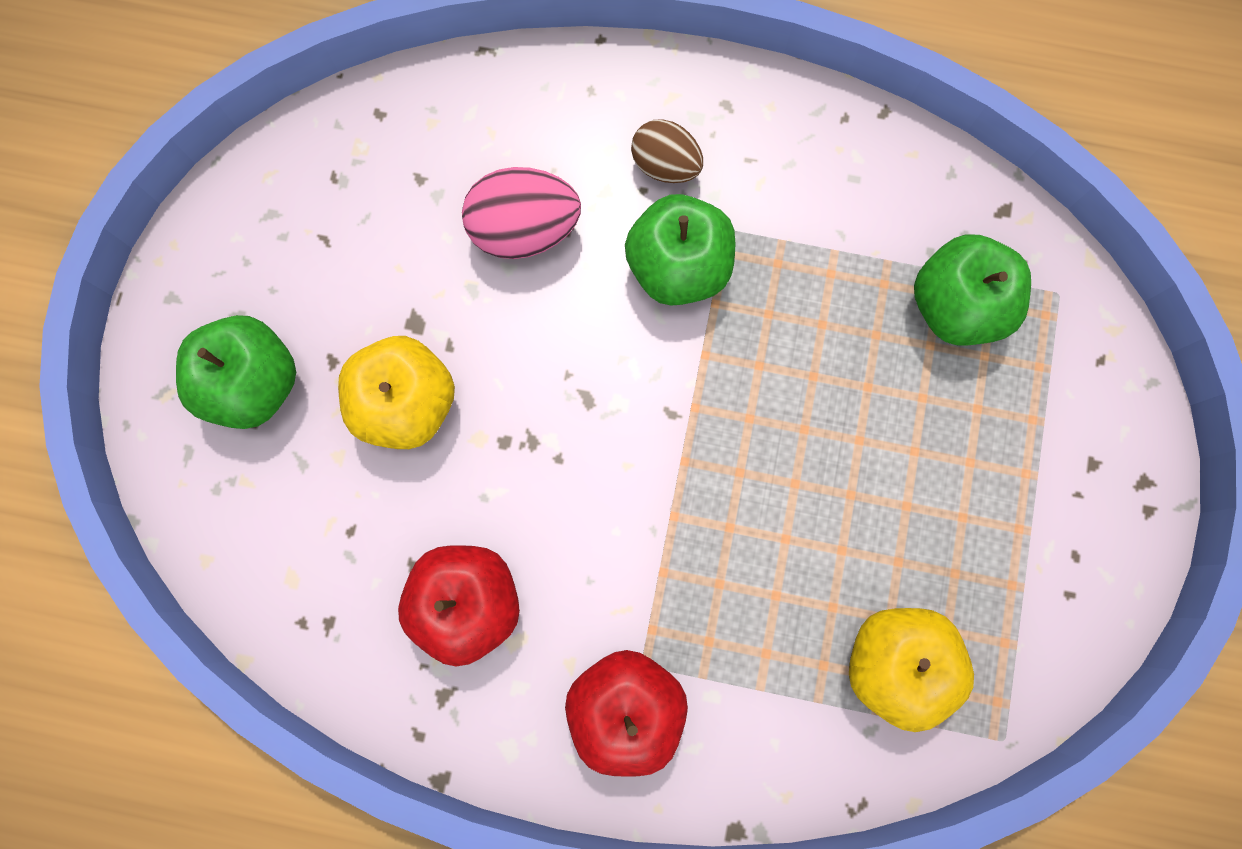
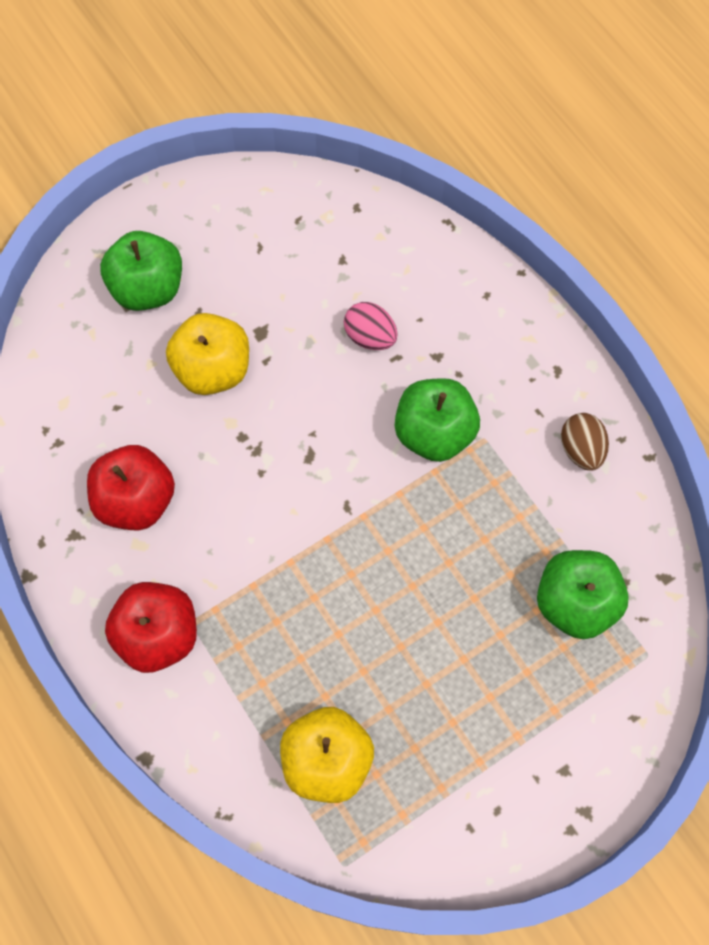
camera: 45 degrees right, 10 degrees down
(524, 230) = (370, 337): pink egg -> pink egg, size x0.67
(665, 165) = (486, 372): brown egg -> brown egg (581, 450)

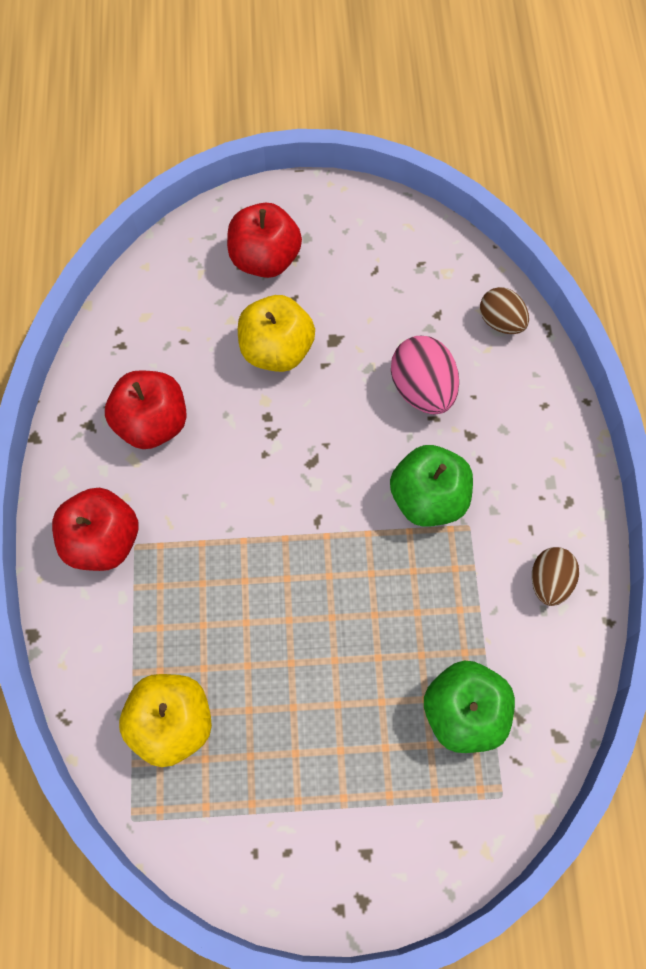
camera: 30 degrees right, 0 degrees up
(148, 288) = (265, 259): green apple -> red apple
(370, 337) = (422, 389): pink egg -> pink egg, size x1.50
(404, 238) = (500, 322): none -> brown egg

